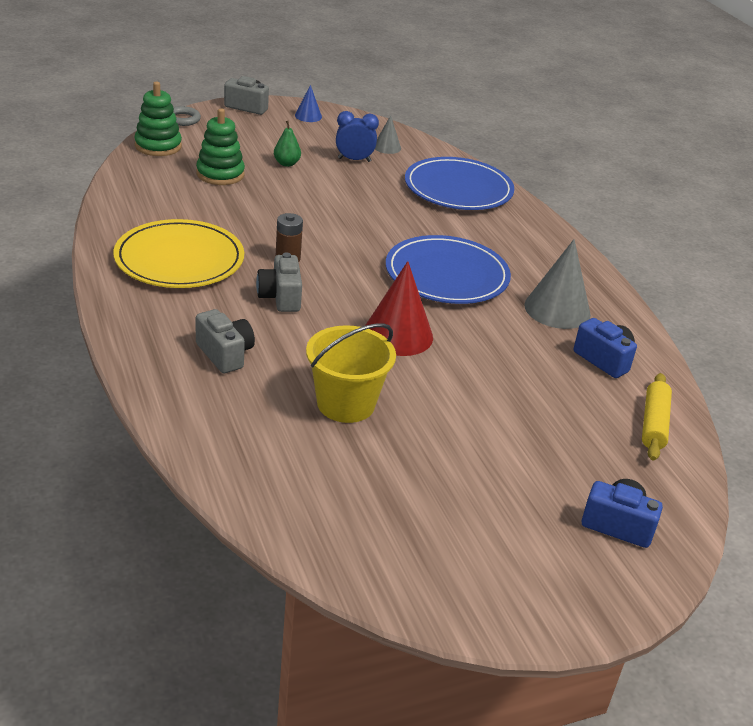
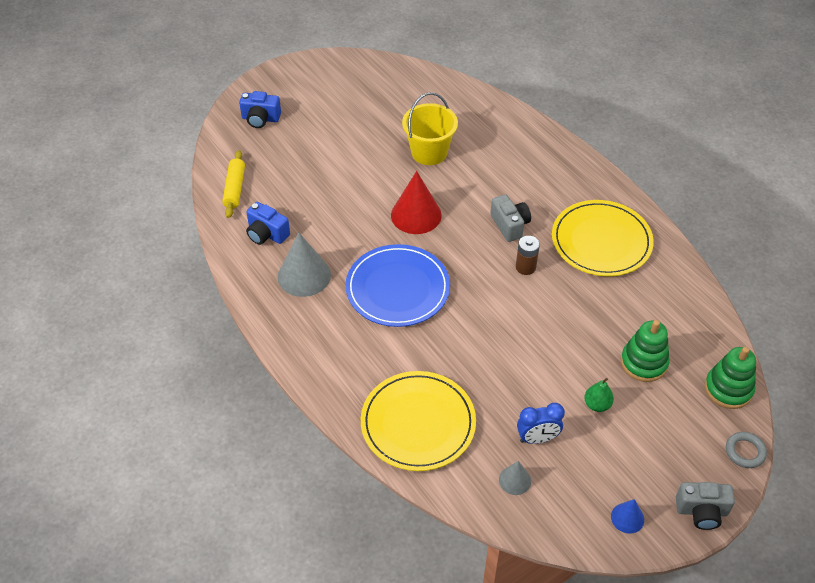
camera: 170 degrees right, 15 degrees up
(225, 354) = (518, 167): grey camera -> none
(458, 188) = (418, 423): blue plate -> yellow plate

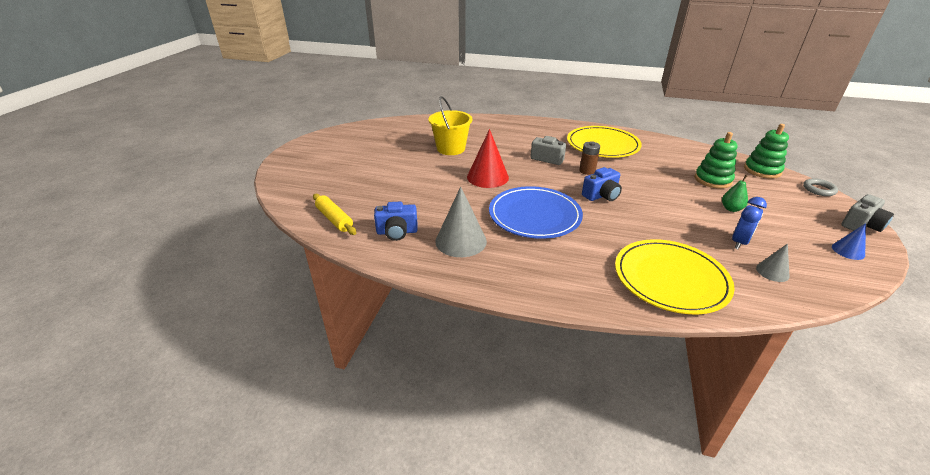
camera: 40 degrees left, 15 degrees down
(260, 119) = (307, 177): blue camera -> blue camera (601, 195)

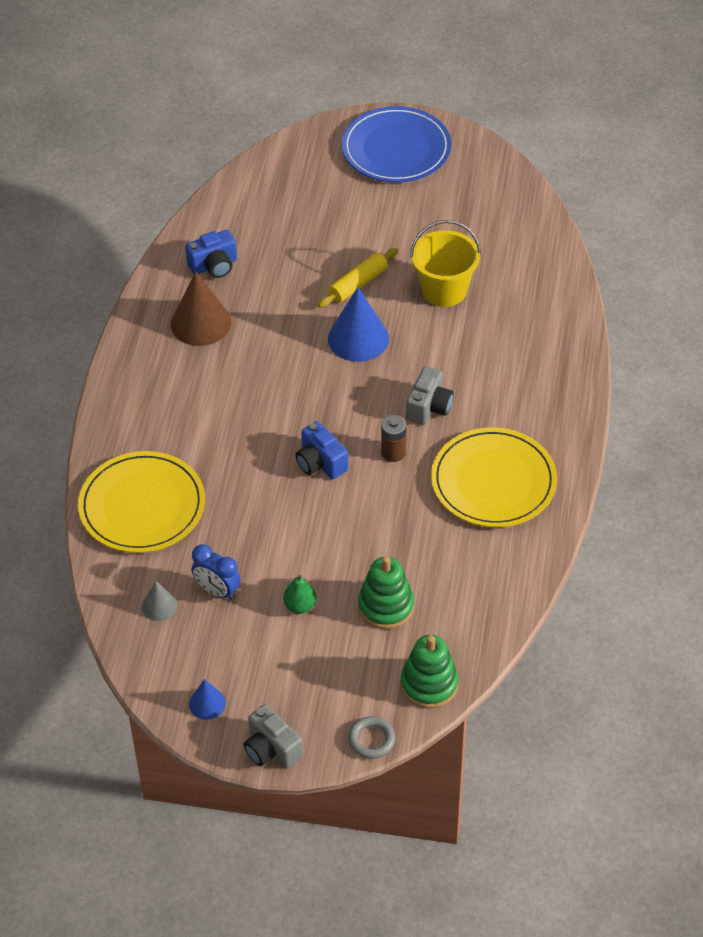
camera: 85 degrees right, 15 degrees up
(334, 219) = (235, 207): yellow rolling pin -> yellow rolling pin (358, 284)
(397, 232) = (214, 266): blue camera -> blue camera turned 105 degrees counterclockwise
(461, 241) = (201, 323): grey cone -> brown cone
(487, 177) = (358, 338): red cone -> blue cone
(534, 215) = (262, 389): blue plate -> blue plate (396, 149)

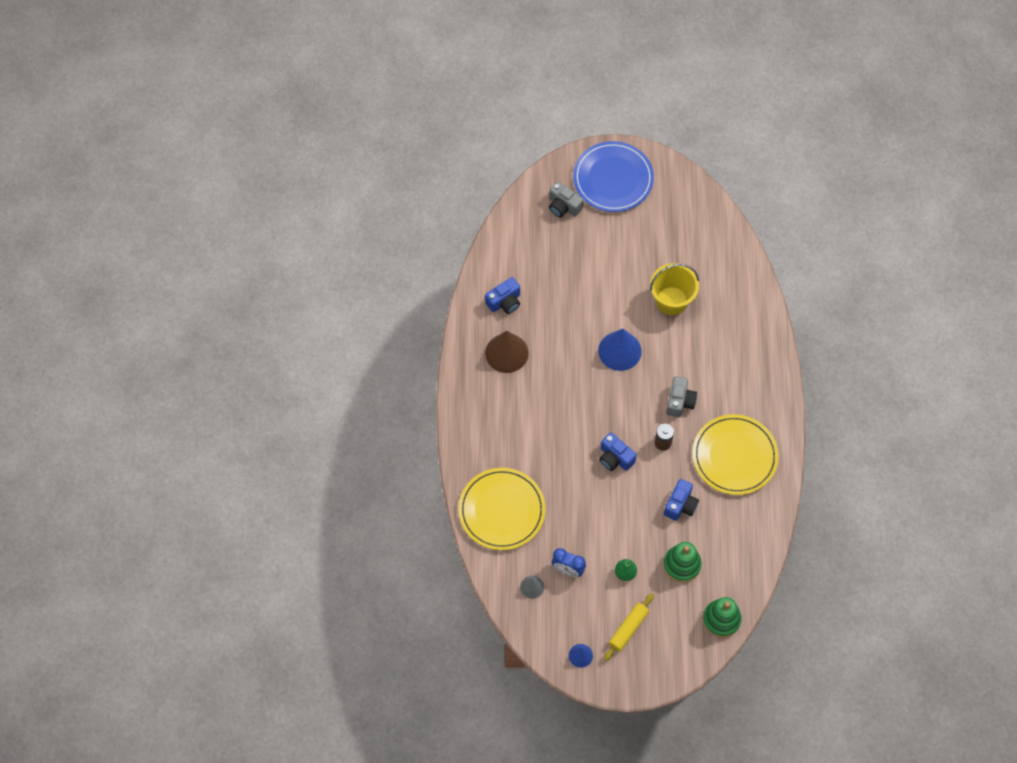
camera: 10 degrees left, 15 degrees up
(271, 749) = (629, 682): grey camera -> grey camera (563, 206)
(358, 284) = (610, 304): yellow rolling pin -> yellow rolling pin (628, 629)
(371, 740) = (692, 666): grey ring -> none
(401, 531) = (680, 505): none -> blue camera

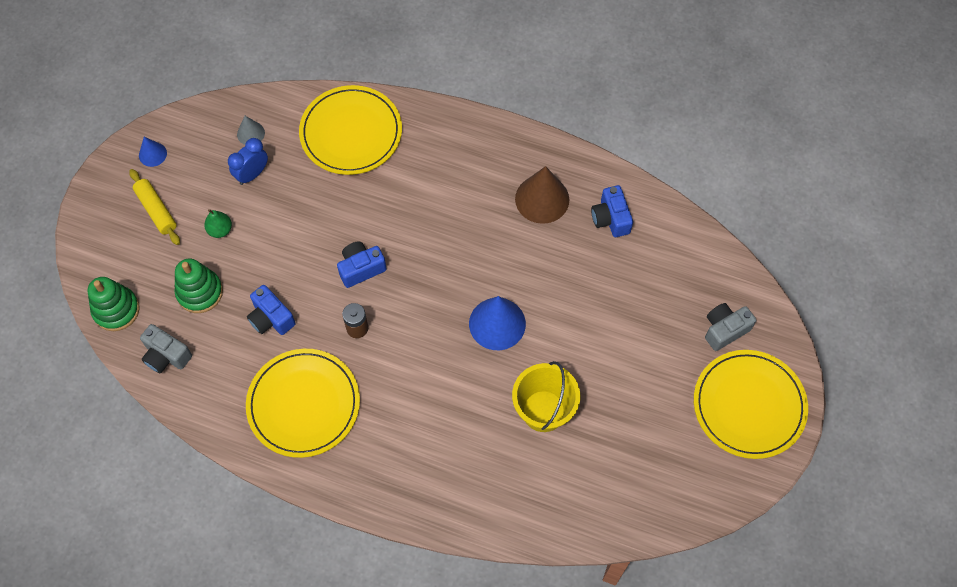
camera: 110 degrees right, 0 degrees up
(613, 179) = (749, 405): blue plate -> yellow plate
(680, 401) = (401, 368): grey camera -> grey camera (166, 355)

